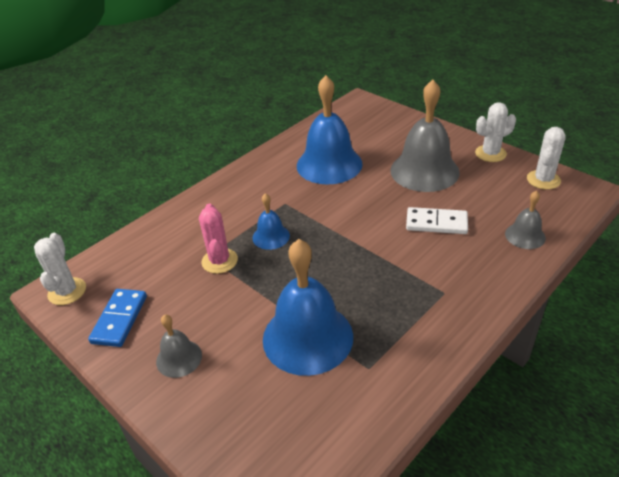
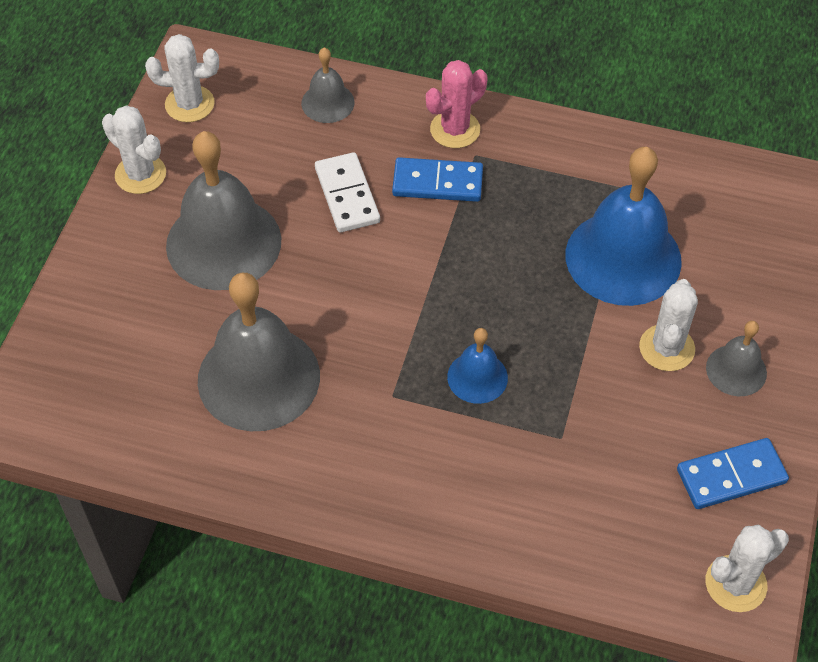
camera: 120 degrees left, 15 degrees up
(219, 261) = (562, 416): pink cactus -> pink cactus (455, 129)
(223, 328) = (666, 348): none -> white cactus
(329, 164) = (258, 377): blue bell -> grey bell
(427, 265) = (437, 182): none -> blue domino

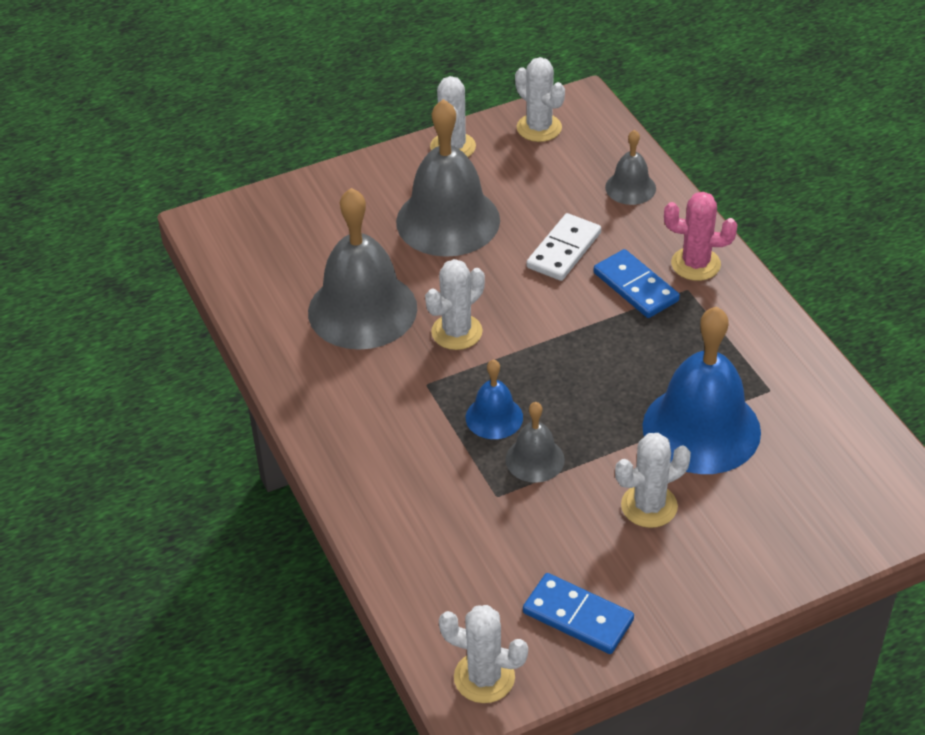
camera: 50 degrees right, 10 degrees down
(358, 332) = (457, 332): none -> white cactus
(736, 370) = (680, 560): grey bell -> grey bell (535, 459)

